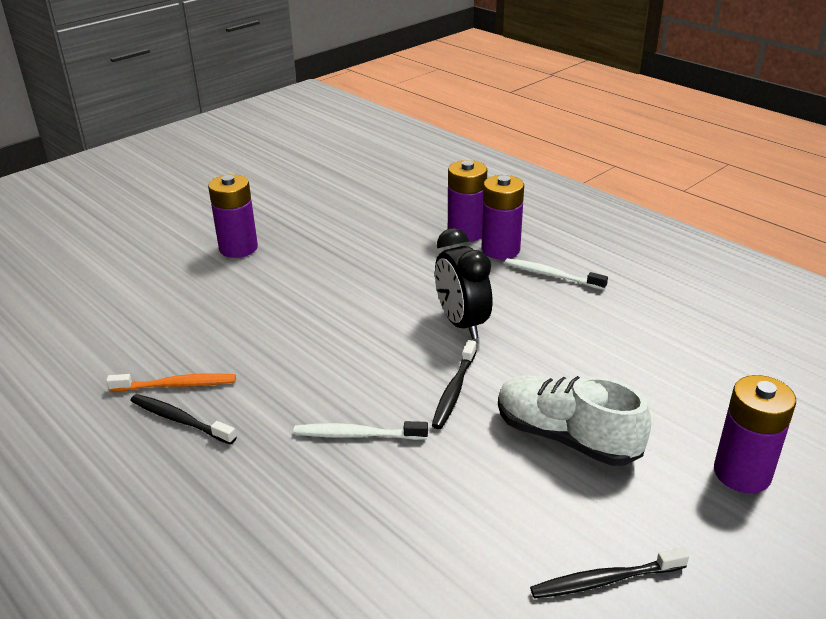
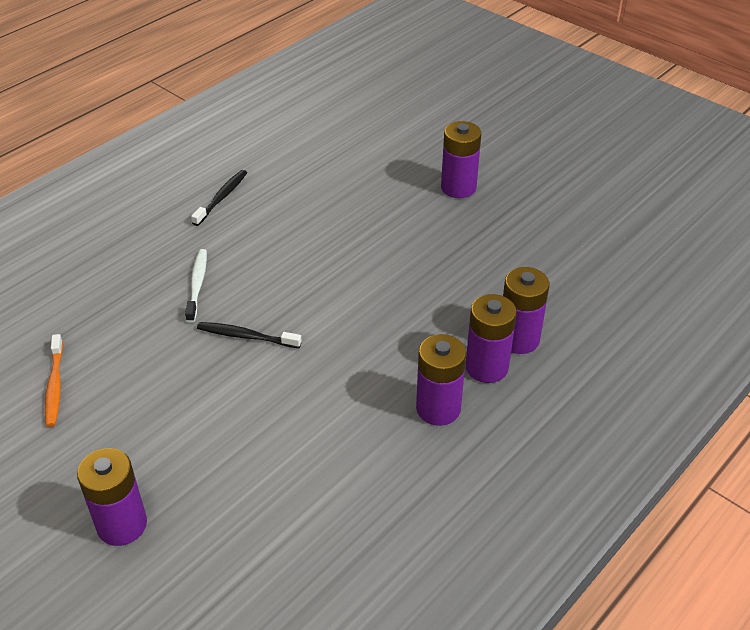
camera: 85 degrees right, 10 degrees up
(176, 385) = (260, 189): orange toothbrush -> orange toothbrush (55, 386)
(461, 323) = (344, 339): black clock -> none
(552, 275) = (438, 408): white toothbrush -> purple battery
(566, 437) = (181, 406): white shoe -> none
(604, 580) = (31, 419): black toothbrush -> none

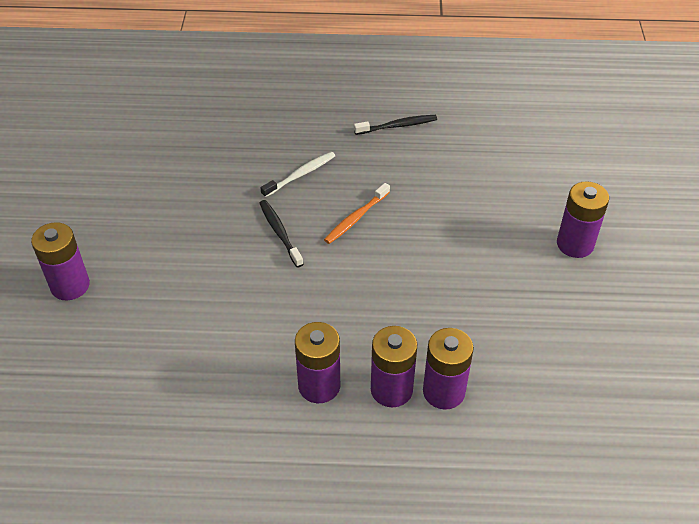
camera: 50 degrees right, 5 degrees up
(55, 386) = (147, 175): orange toothbrush -> orange toothbrush (356, 218)

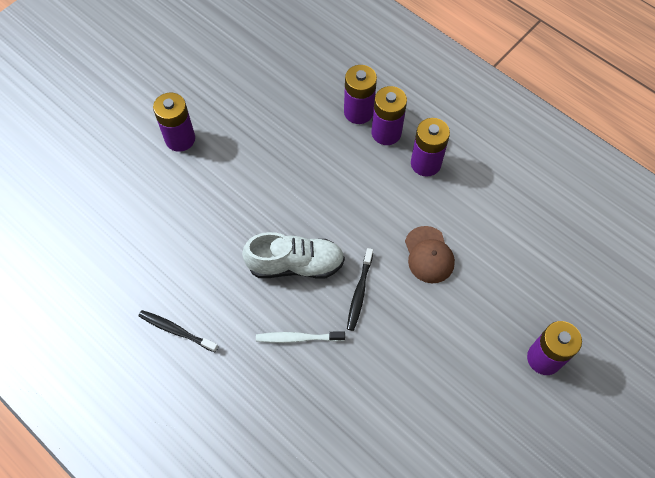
camera: 140 degrees left, 15 degrees up
(242, 300) = (429, 255): none -> brown cap
(356, 218) = (295, 264): orange toothbrush -> white shoe

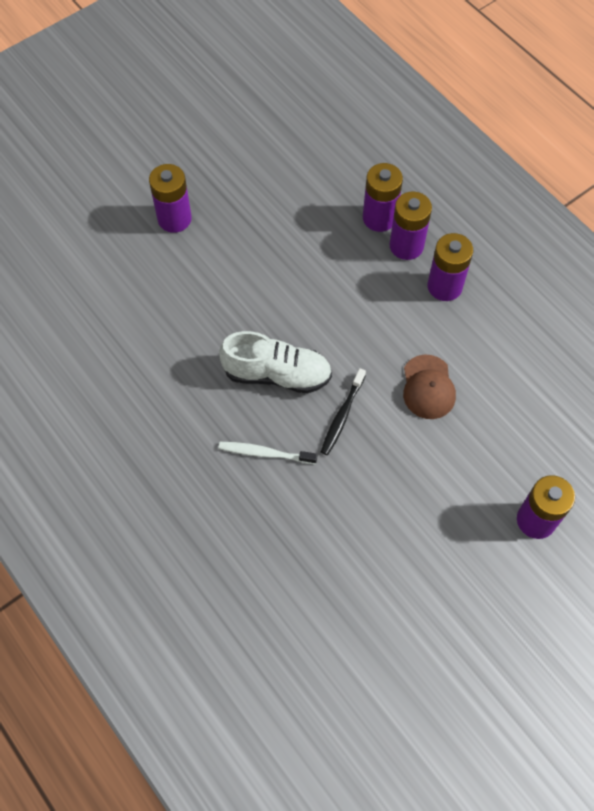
camera: 10 degrees right, 0 degrees up
(176, 331) = (134, 424): black toothbrush -> none

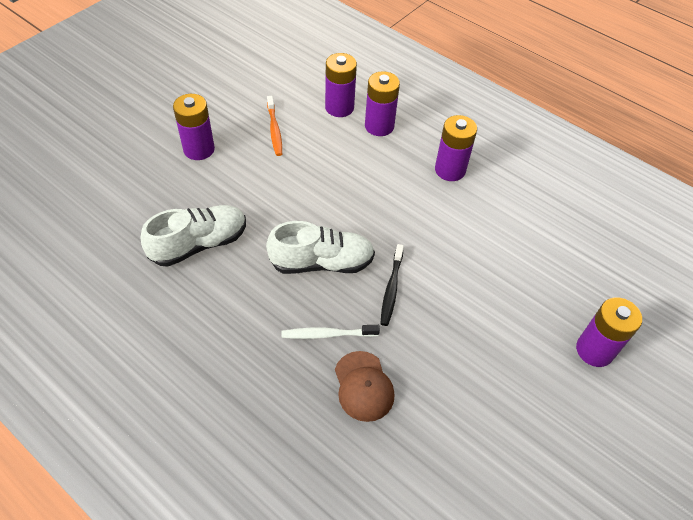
camera: 15 degrees left, 10 degrees down
(156, 332) = (199, 244): none -> white shoe
(261, 206) = (274, 130): none -> orange toothbrush
(406, 246) = (408, 144): purple battery -> purple battery (339, 107)
(428, 387) = (461, 252): brown cap -> brown cap (363, 386)

